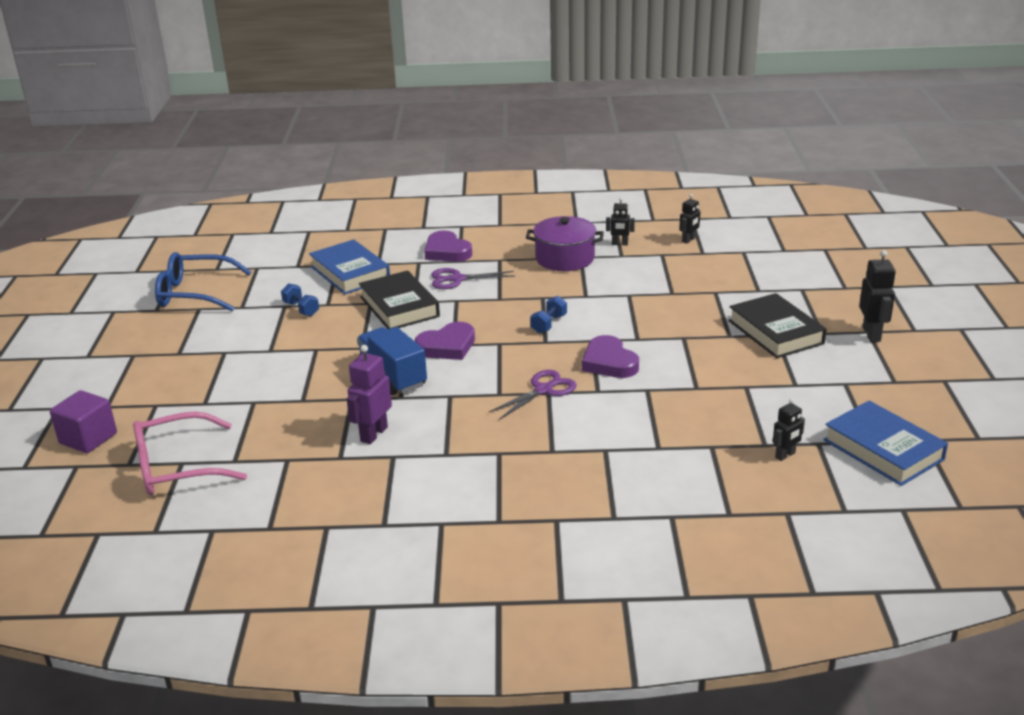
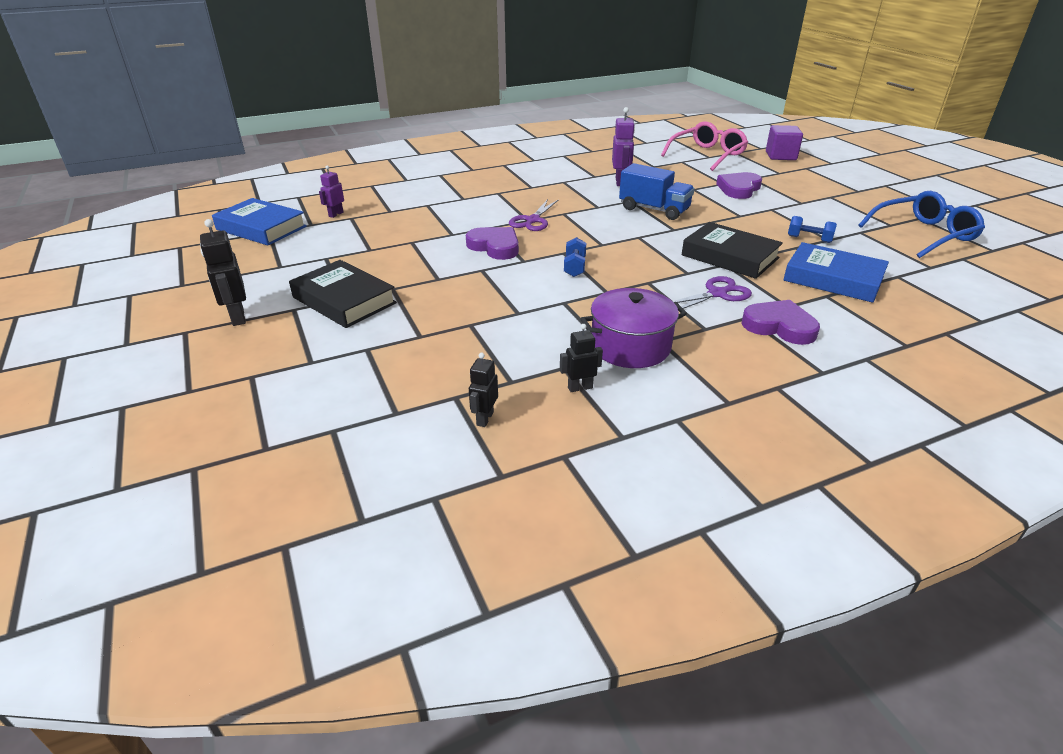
camera: 155 degrees right, 5 degrees up
(447, 346) = (641, 234): purple heart -> purple heart (739, 189)
(785, 455) = (336, 214): black robot -> purple robot

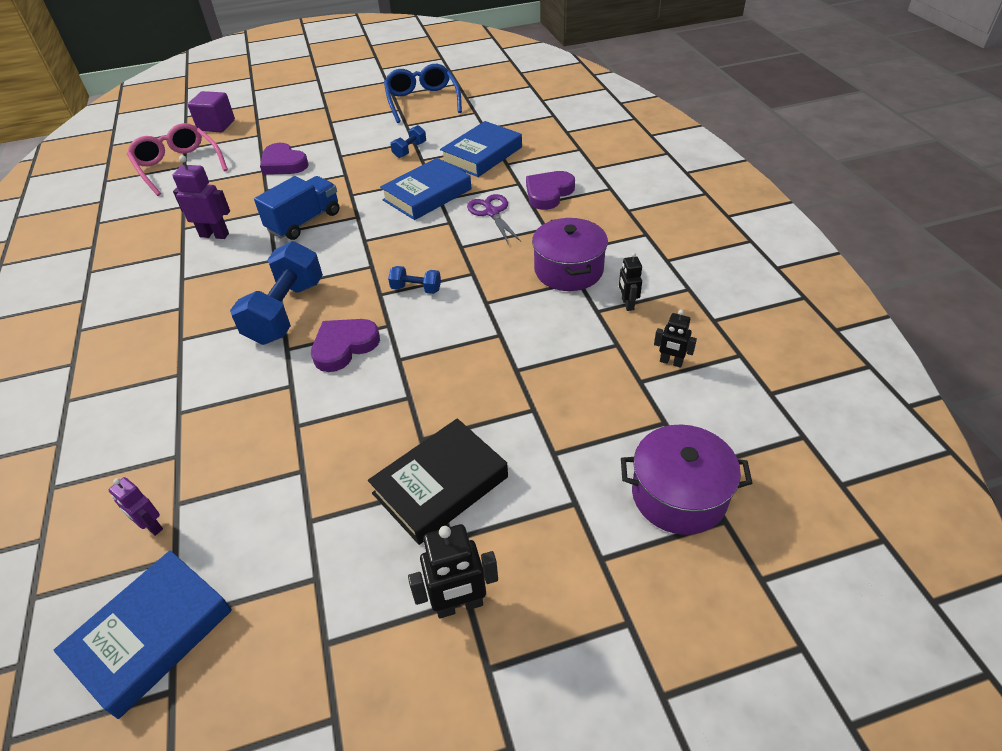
camera: 80 degrees left, 10 degrees up
(303, 419) = (679, 495): none -> purple pot
(533, 220) = (286, 312): purple scissors -> blue dumbbell
(730, 256) = (427, 195): black book -> blue book

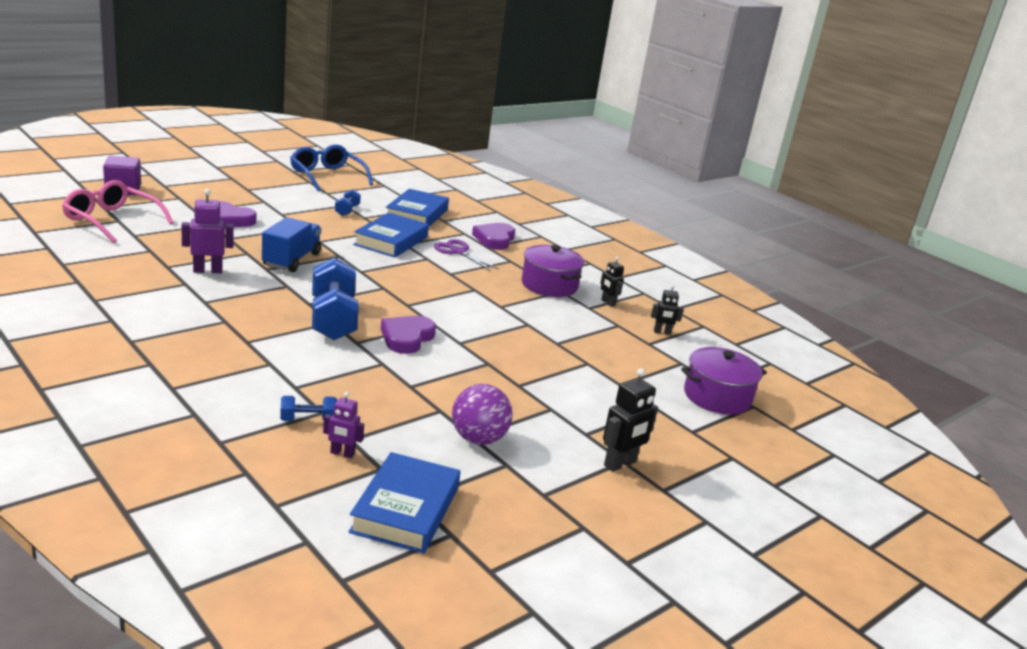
camera: 30 degrees left, 20 degrees down
(313, 527) = (478, 439): none -> purple ball
(416, 289) = (436, 300): blue dumbbell -> blue dumbbell (308, 420)
(440, 485) = (555, 408): black book -> none

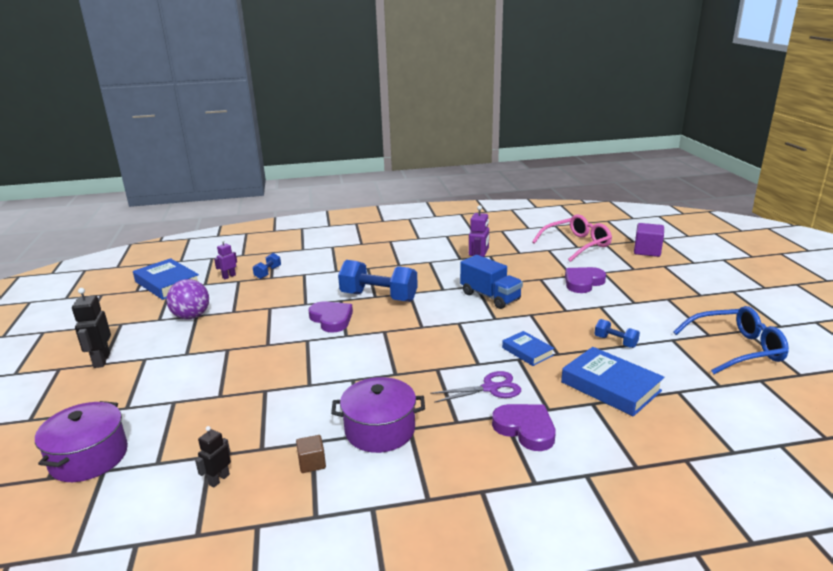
camera: 125 degrees right, 0 degrees up
(391, 241) = (527, 351): blue book -> blue book, size x0.58
(608, 303) = (312, 463): black robot -> brown cube

